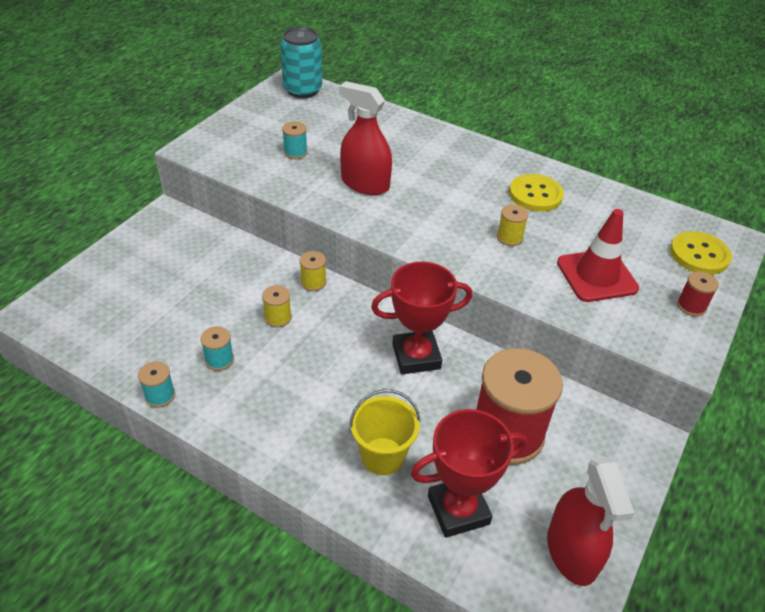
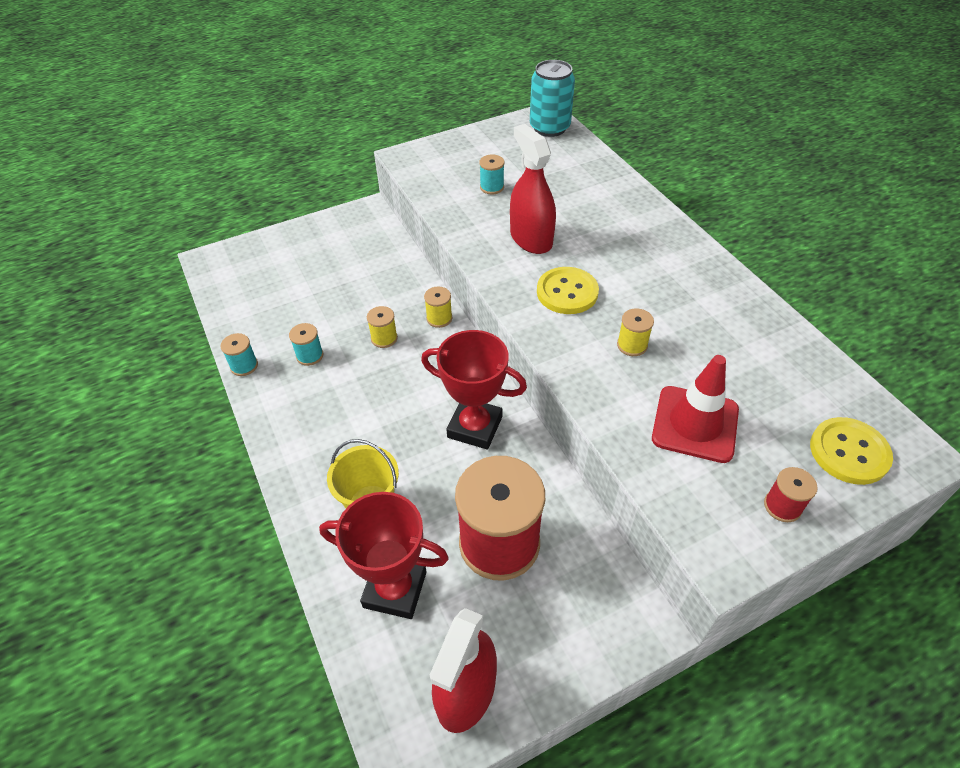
camera: 35 degrees right, 5 degrees up
(535, 195) = (702, 310): yellow button -> yellow button (567, 292)

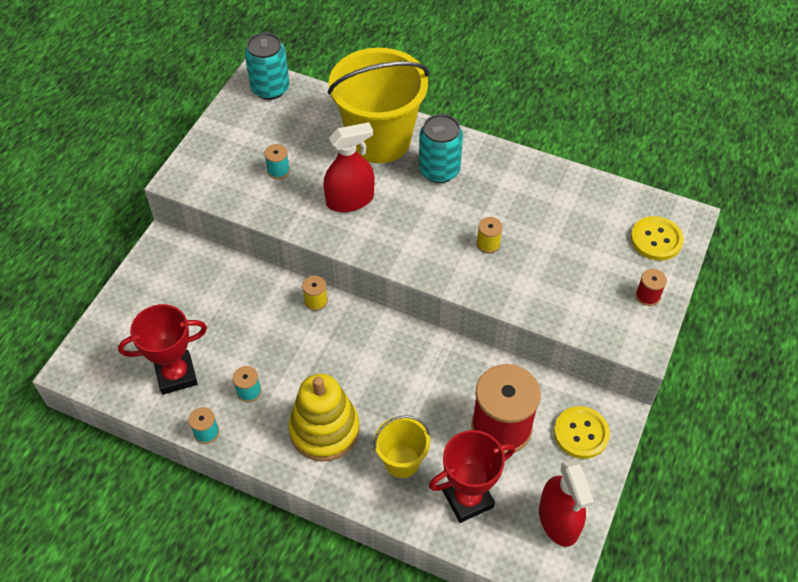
camera: 40 degrees left, 5 degrees up
(334, 428) = (324, 430): none -> yellow stacking toy
(384, 338) = (291, 342): yellow spool -> none
(475, 427) = (418, 364): red trophy -> red trophy (176, 375)
(531, 238) = (350, 200): red spray bottle -> red spray bottle turned 135 degrees clockwise
(567, 292) = (414, 229): yellow button -> yellow button (581, 433)
(609, 206) = (379, 140): none -> yellow bucket
(644, 257) = (439, 170): none -> turquoise can
(695, 424) = (566, 275): red traffic cone -> none

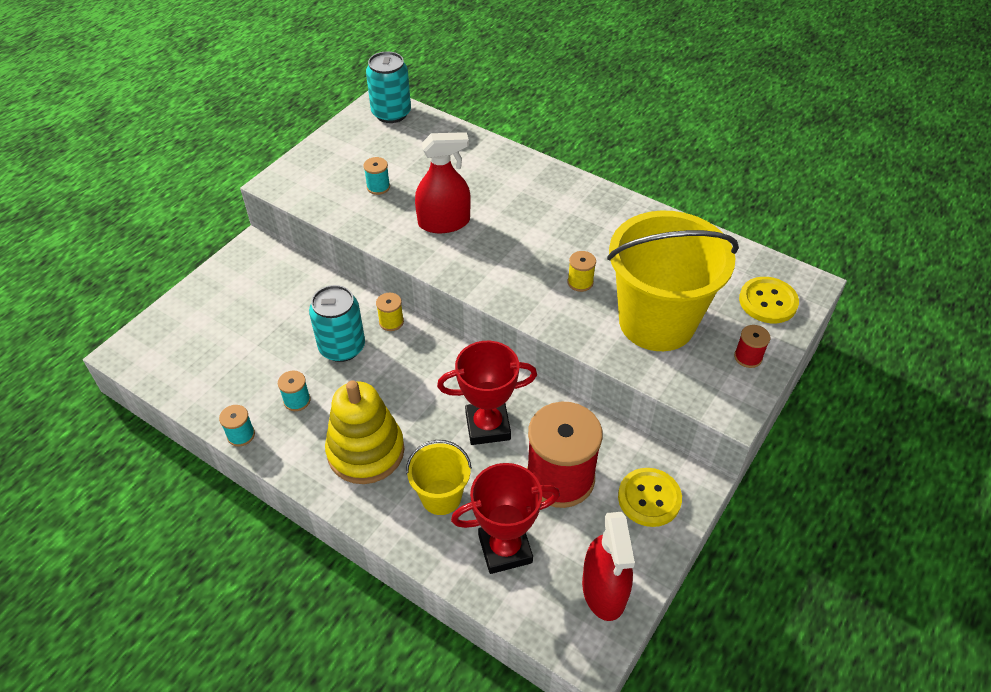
camera: 10 degrees right, 5 degrees down
(176, 375) = (227, 373): red trophy -> red trophy (487, 426)
(379, 140) = (489, 171): yellow bucket -> yellow bucket (657, 322)
(439, 170) = (544, 206): turquoise can -> turquoise can (342, 347)

